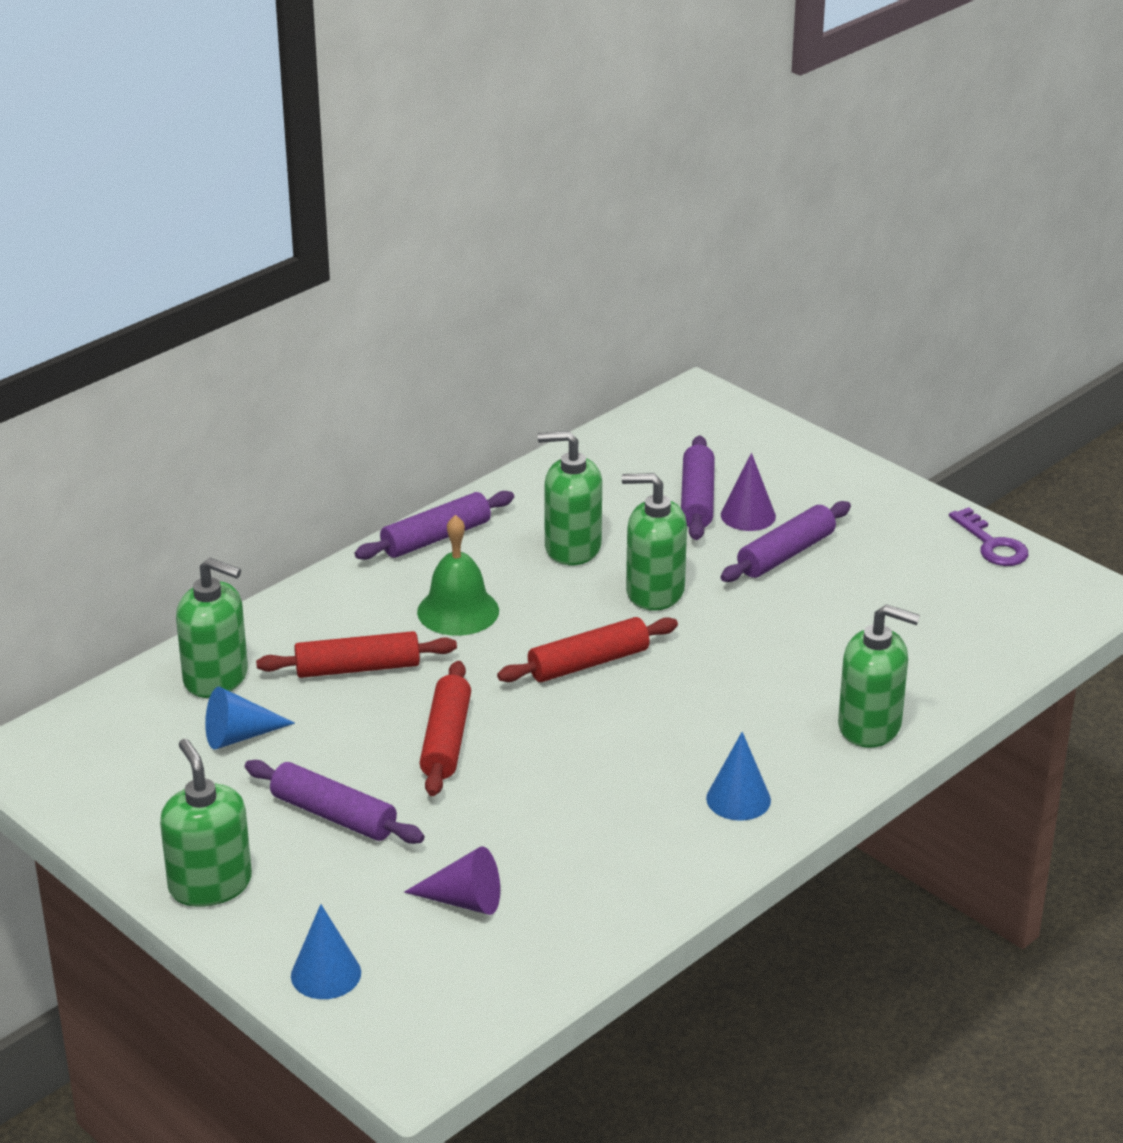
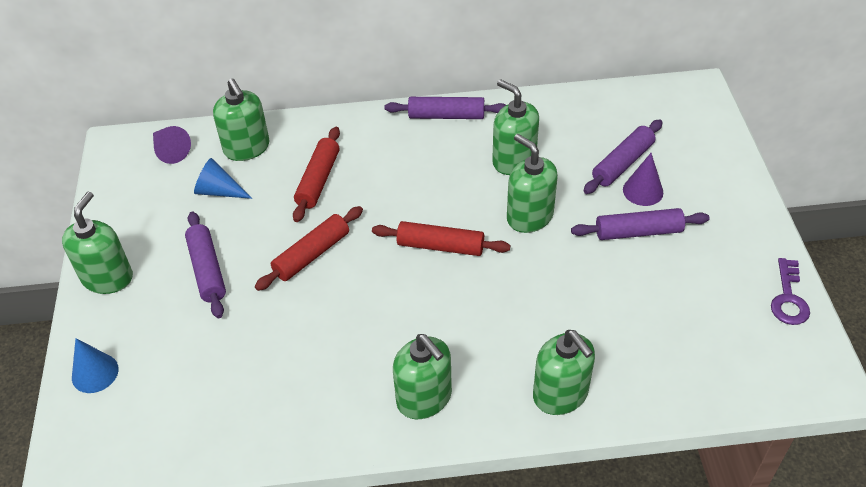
camera: 40 degrees right, 15 degrees up
(357, 668) = (318, 180): red rolling pin -> red rolling pin turned 75 degrees clockwise
(458, 611) = (407, 171): green bell -> none
(464, 901) = (207, 370): purple cone -> purple cone (170, 151)
(738, 799) = (424, 398): blue cone -> green soap dispenser

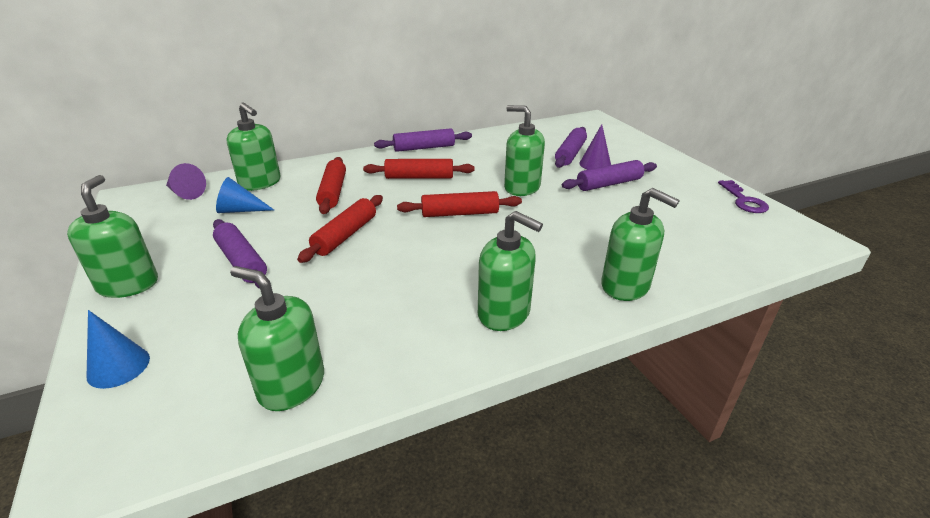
camera: 20 degrees left, 15 degrees down
(420, 173) = (419, 177): none -> red rolling pin
(513, 160) = (490, 162): green soap dispenser -> green soap dispenser (291, 385)

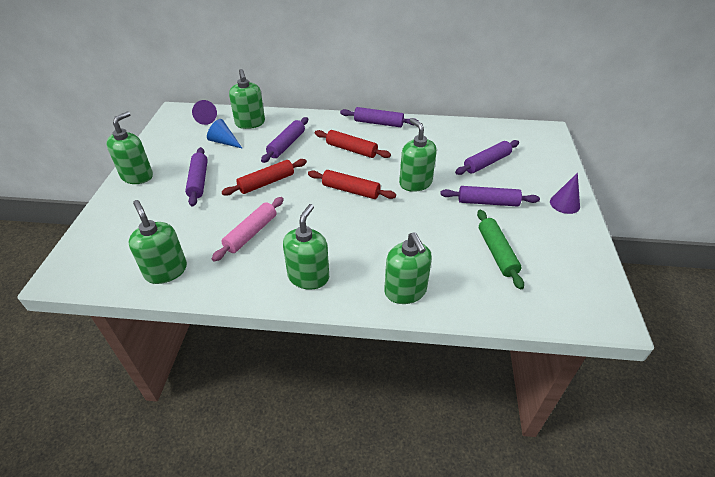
camera: 30 degrees right, 10 degrees up
(118, 367) = (104, 225): blue cone -> none
(333, 192) = (286, 145): red rolling pin -> purple rolling pin
(379, 294) = (251, 233): none -> pink rolling pin
(504, 313) = (308, 277): green soap dispenser -> green soap dispenser turned 135 degrees counterclockwise
(595, 164) = (497, 180): purple cone -> purple cone (564, 204)
(667, 221) = (496, 253): none -> green rolling pin
(743, 200) = (589, 258): purple key -> none

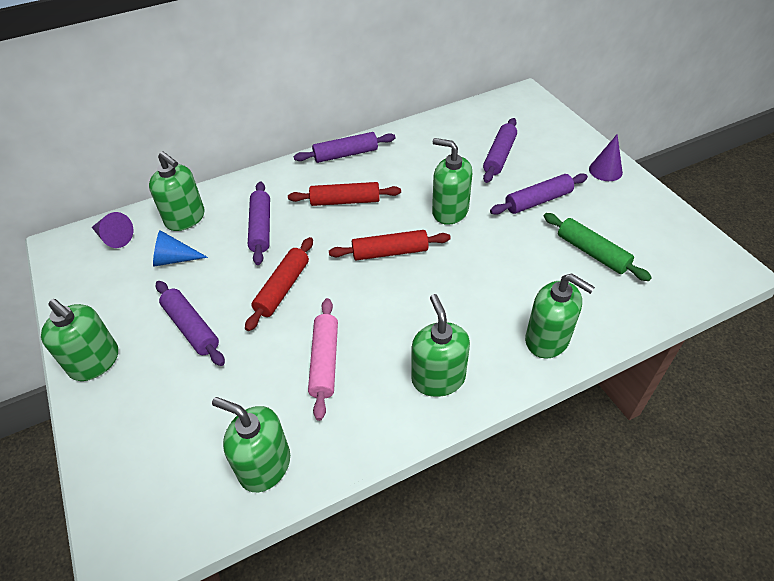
camera: 30 degrees left, 5 degrees up
(137, 176) = (95, 362): green soap dispenser -> green soap dispenser turned 135 degrees clockwise

